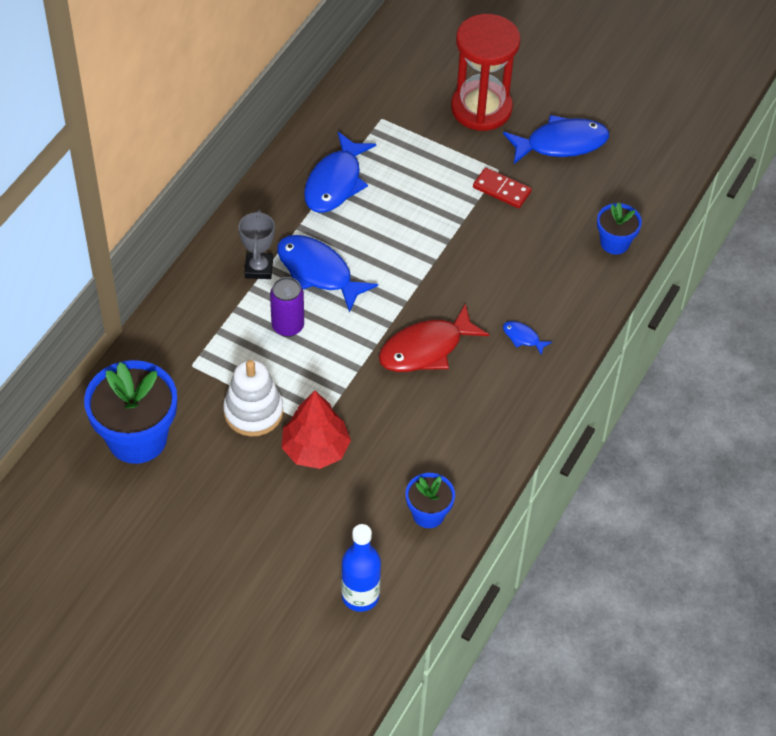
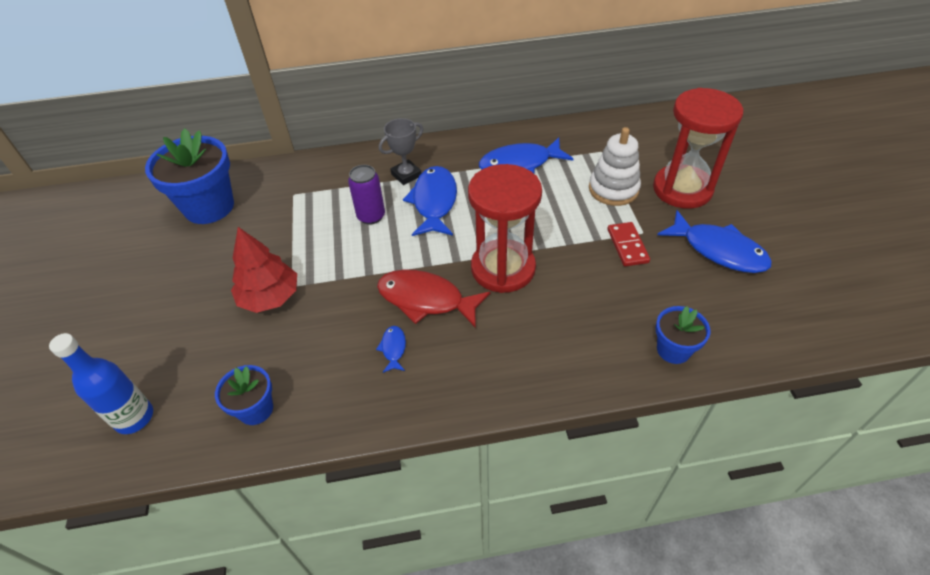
camera: 55 degrees right, 5 degrees down
(253, 412) = (278, 245): white stacking toy -> white stacking toy (613, 189)
(444, 280) = (503, 268): none -> red hourglass
(523, 337) = (501, 353): blue fish -> blue fish (393, 348)

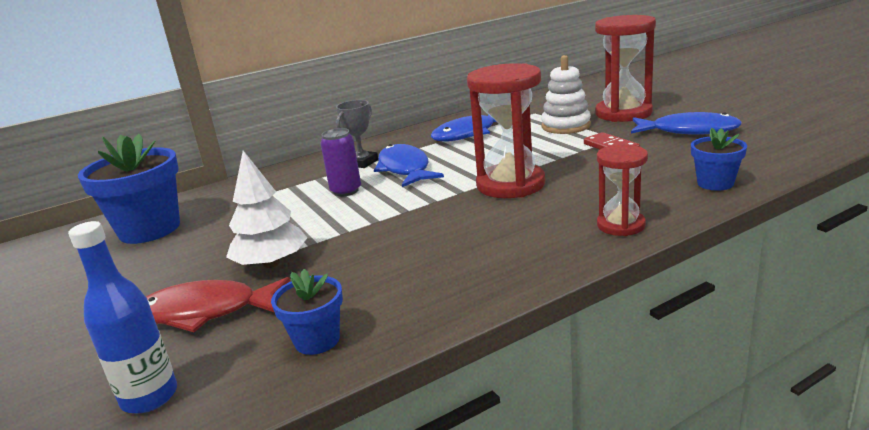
camera: 20 degrees left, 25 degrees down
(270, 297) = (271, 263): red tree -> white tree
(393, 348) = (445, 255): blue fish -> none
(426, 299) = (451, 219): red fish -> red fish (206, 312)
(549, 373) = (620, 225): none -> red hourglass

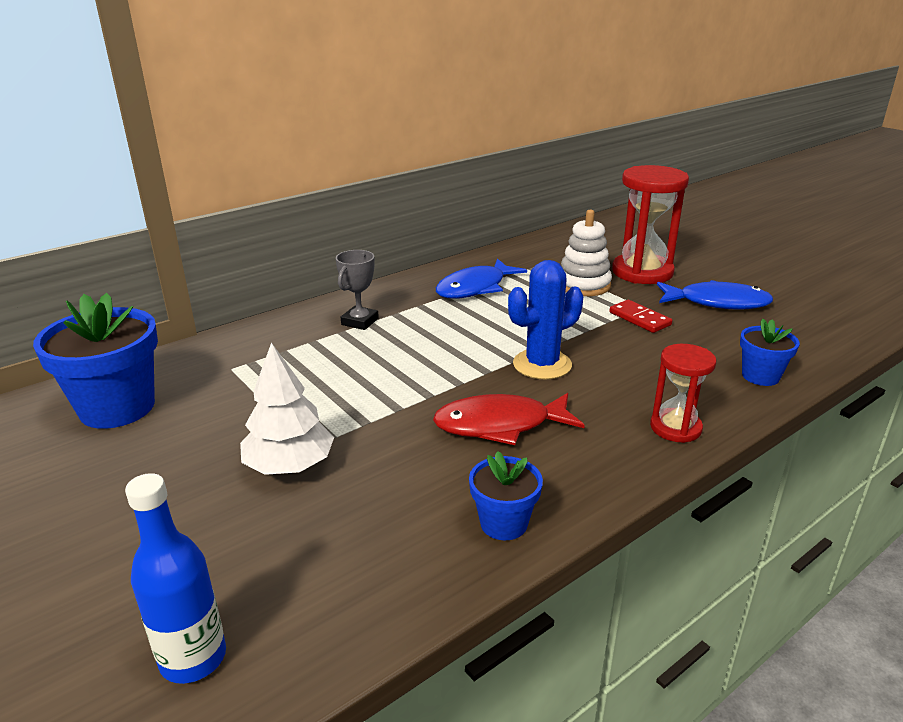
camera: 10 degrees left, 5 degrees up
(206, 312) = (228, 534): red fish -> red fish (500, 425)
(317, 340) = (376, 577): blue flower pot -> blue flower pot (503, 523)
(346, 191) = (351, 362): purple can -> none
(405, 169) = (414, 334): blue fish -> none
(510, 184) = (542, 365): red hourglass -> blue cactus

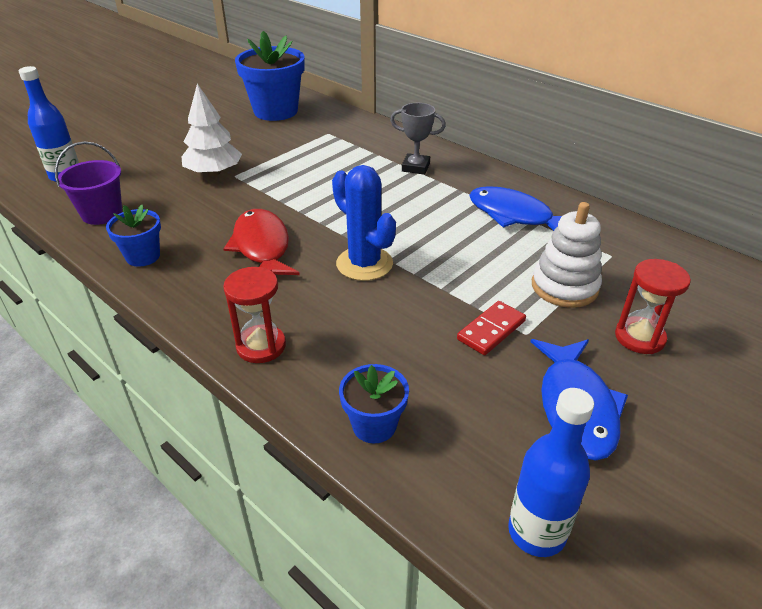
camera: 80 degrees right, 10 degrees up
(368, 582) = (102, 214): none -> purple bucket
(642, 272) = (639, 337): red hourglass -> red hourglass, size x0.57
(829, 330) = (536, 532): none -> blue bottle

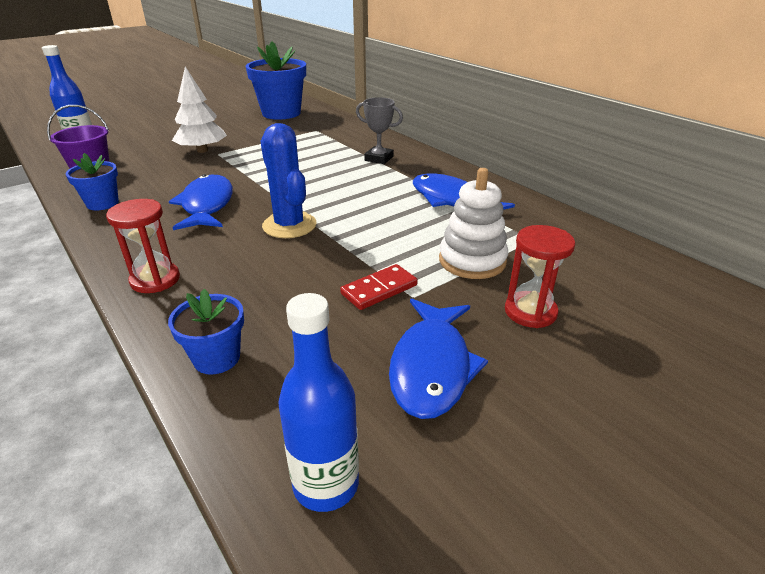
camera: 10 degrees right, 5 degrees down
(262, 247) = (207, 205): red fish -> blue fish

